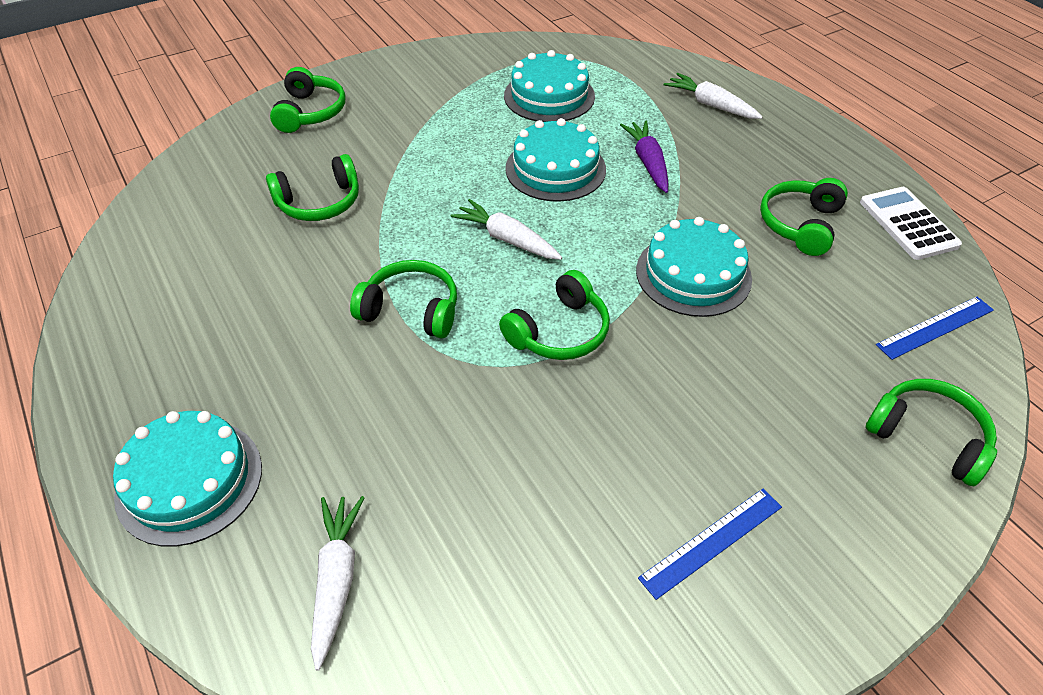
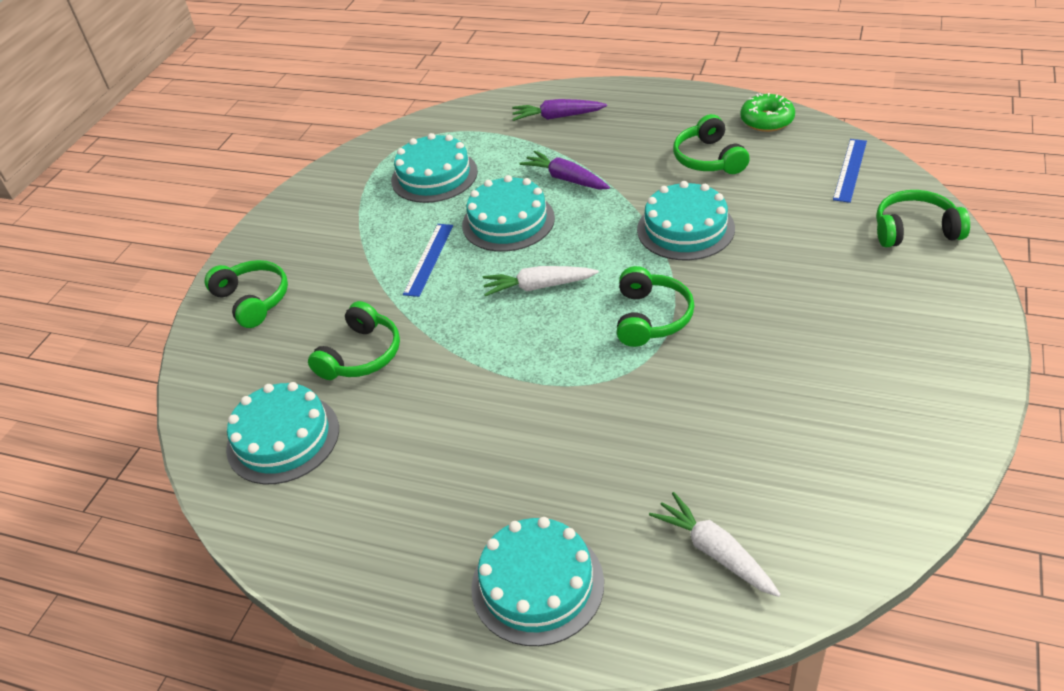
camera: 35 degrees left, 5 degrees down
(197, 227) = (283, 438): none -> turquoise cake
(411, 310) = (536, 373): green headphones -> none
(711, 105) = (557, 117): white carrot -> purple carrot
(711, 541) = (882, 363): blue ruler -> blue ruler (429, 259)
(908, 224) = (767, 120): white calculator -> green donut

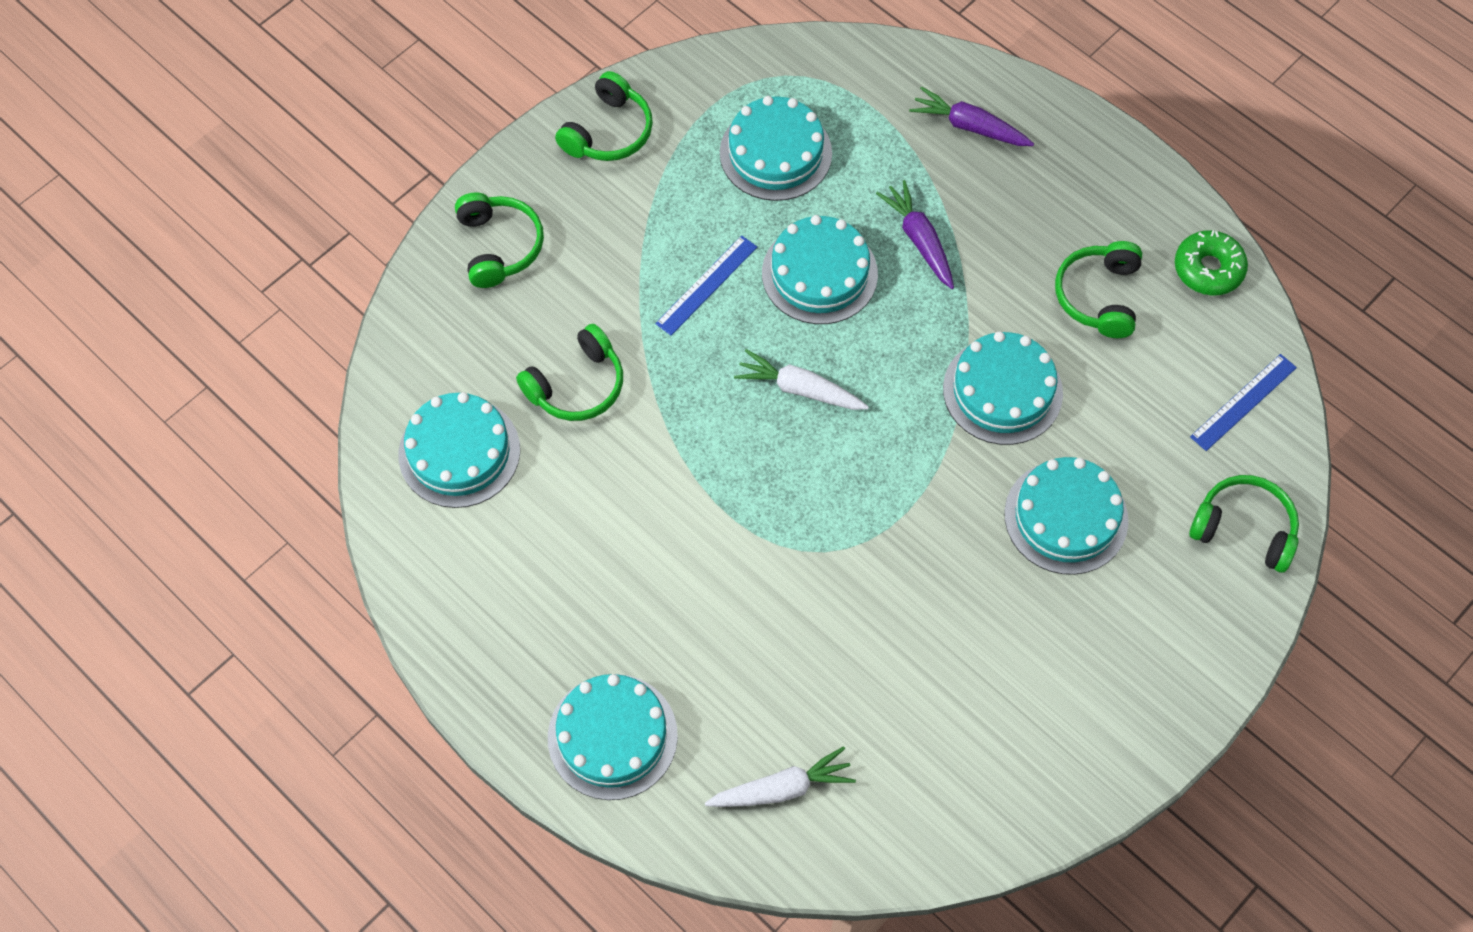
camera: 20 degrees right, 20 degrees up
(651, 317) = (889, 495): green headphones -> green headphones (609, 132)
(715, 552) = (782, 788): white carrot -> white carrot turned 90 degrees clockwise
(789, 275) = (1066, 517): none -> turquoise cake

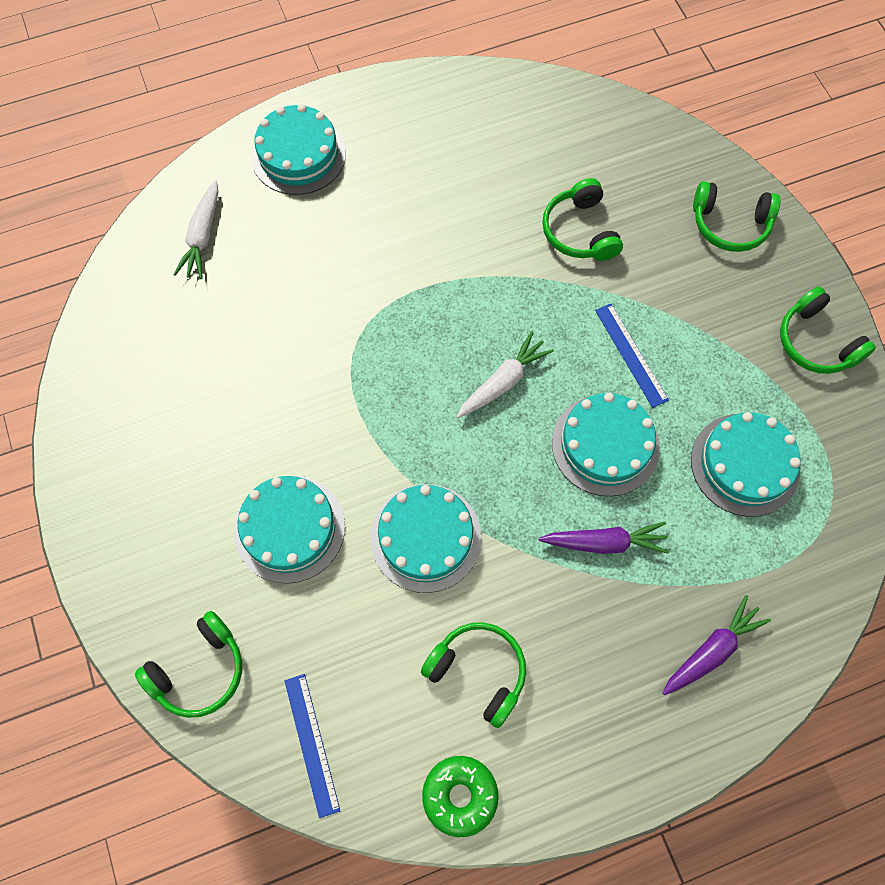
camera: 115 degrees right, 5 degrees up
(459, 452) = (559, 140): turquoise cake -> none

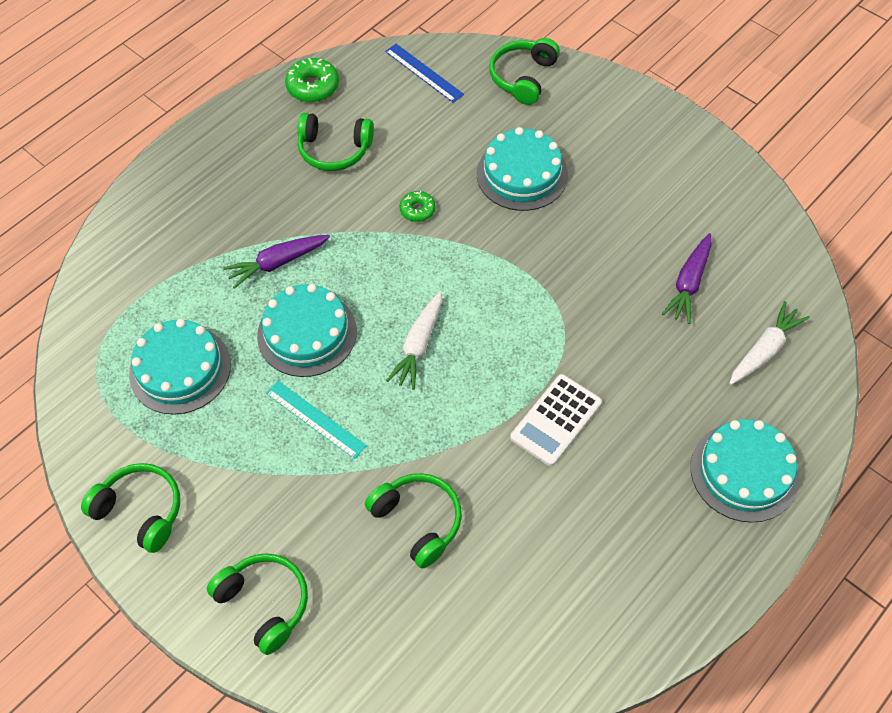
camera: 155 degrees right, 10 degrees down
(202, 236) = (764, 350): white carrot -> white carrot turned 60 degrees clockwise
(420, 259) = (556, 420): none -> white calculator
(426, 537) = (417, 210): turquoise cake -> green donut
(631, 354) = (315, 419): blue ruler -> turquoise ruler
(711, 650) = (168, 228): purple carrot -> purple carrot (689, 283)
(730, 224) = (265, 603): green headphones -> green headphones turned 60 degrees clockwise

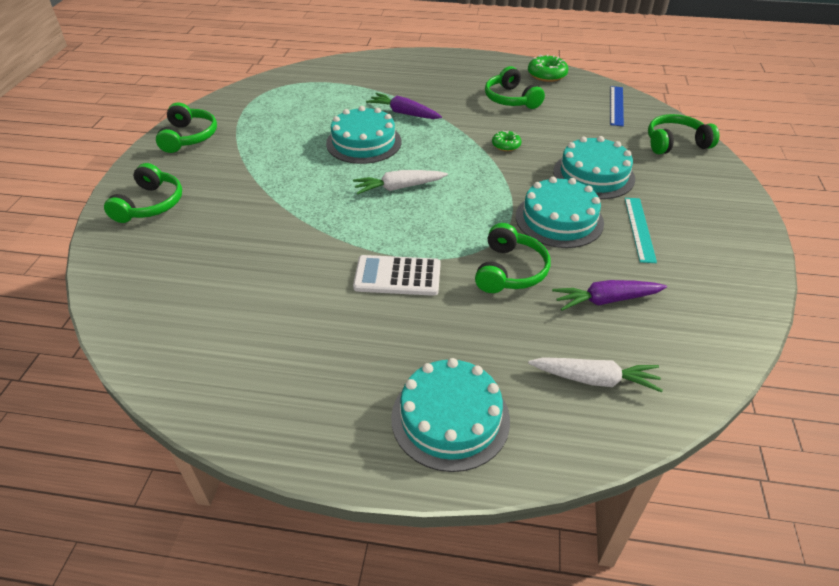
camera: 55 degrees right, 15 degrees down
(180, 369) = (296, 112): turquoise cake -> turquoise cake (559, 219)
(315, 419) = (302, 170): turquoise ruler -> turquoise ruler (639, 229)
(418, 521) = (256, 243): green headphones -> green headphones (510, 271)

